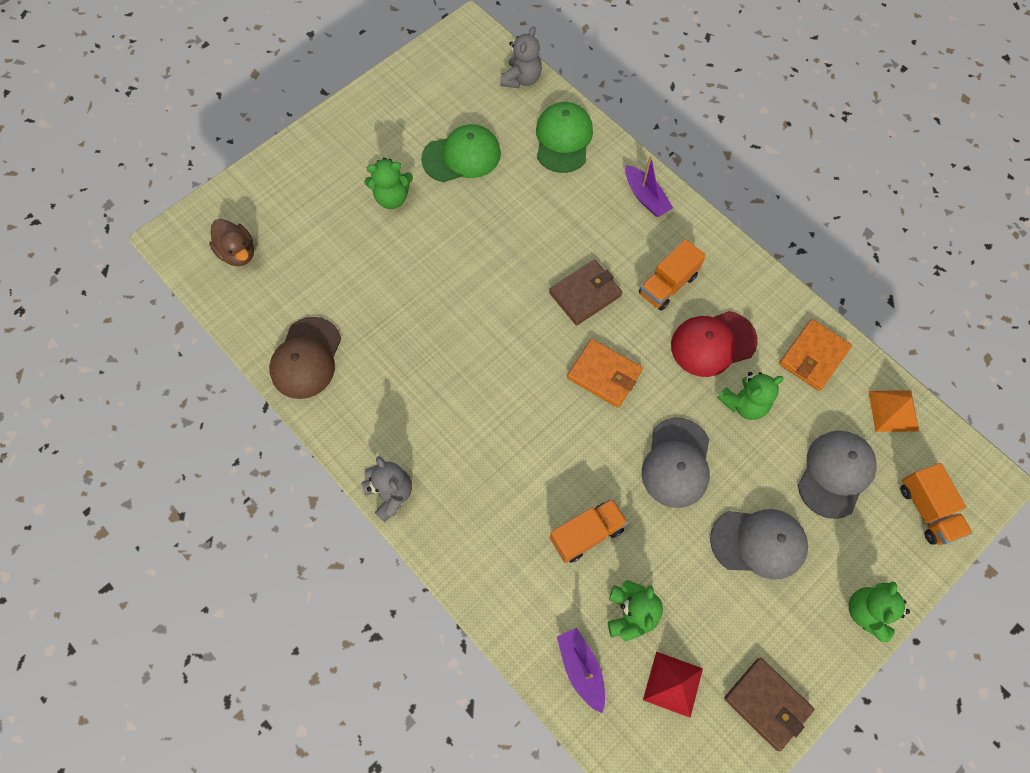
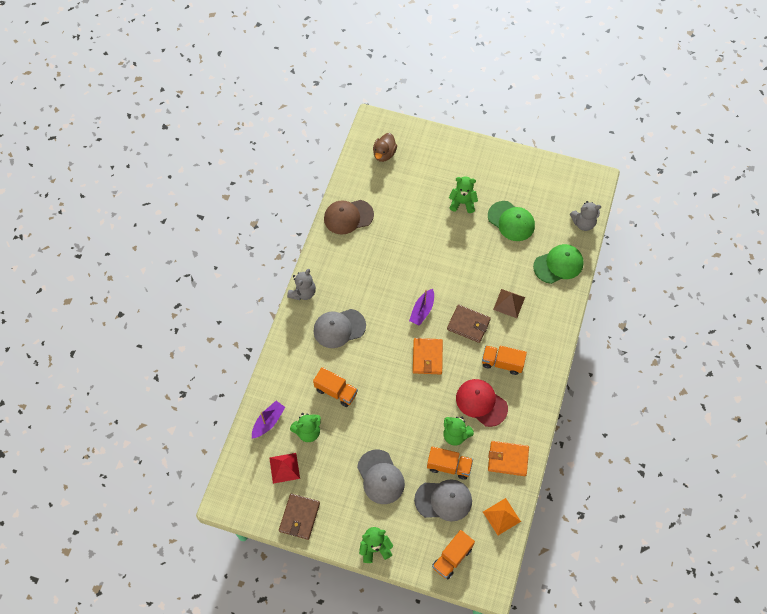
camera: 60 degrees right, 5 degrees down
(392, 197) = (462, 203): green teddy bear -> green teddy bear turned 135 degrees clockwise
(583, 227) = (509, 303): none -> brown pyramid
(645, 197) = (550, 325): purple boat -> purple boat (422, 310)
(676, 463) = (400, 416): grey cap -> grey cap (339, 328)
(787, 438) = (449, 466): none -> orange truck

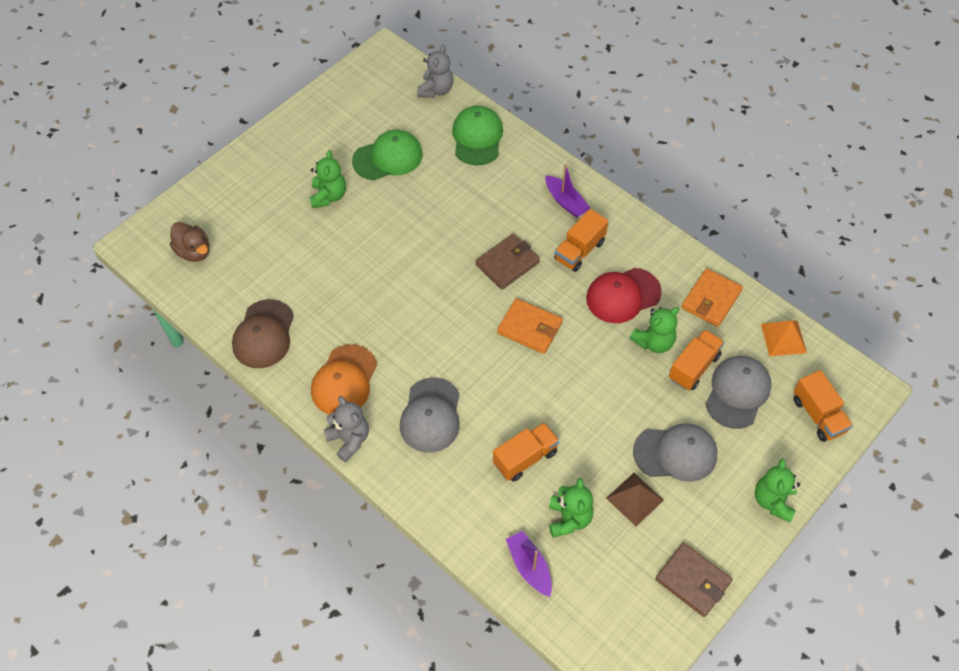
camera: 65 degrees left, 5 degrees down
(284, 468) = (610, 572): red pyramid -> none
(339, 272) = (344, 380): none -> orange cap
(422, 310) = (459, 306): purple boat -> purple boat (566, 202)
(462, 203) = (328, 196): green teddy bear -> green teddy bear turned 150 degrees clockwise
(509, 303) = (501, 209): brown pyramid -> brown pyramid (634, 499)

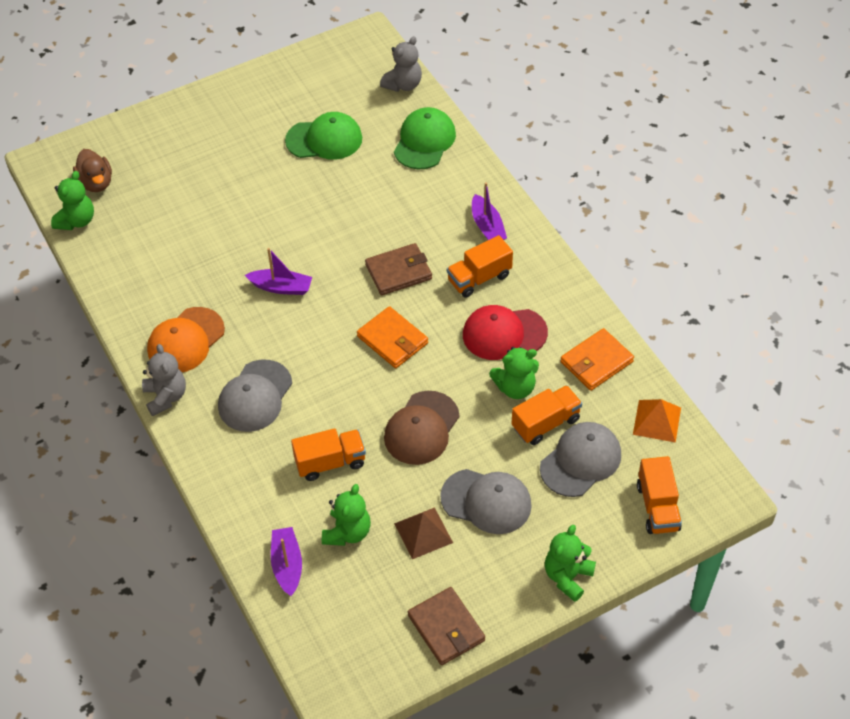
camera: 20 degrees right, 5 degrees down
(263, 334) = (128, 277): brown cap -> brown cap (421, 428)
(328, 196) = (248, 162): green teddy bear -> green teddy bear (76, 221)
(409, 306) = (281, 287): none -> purple boat

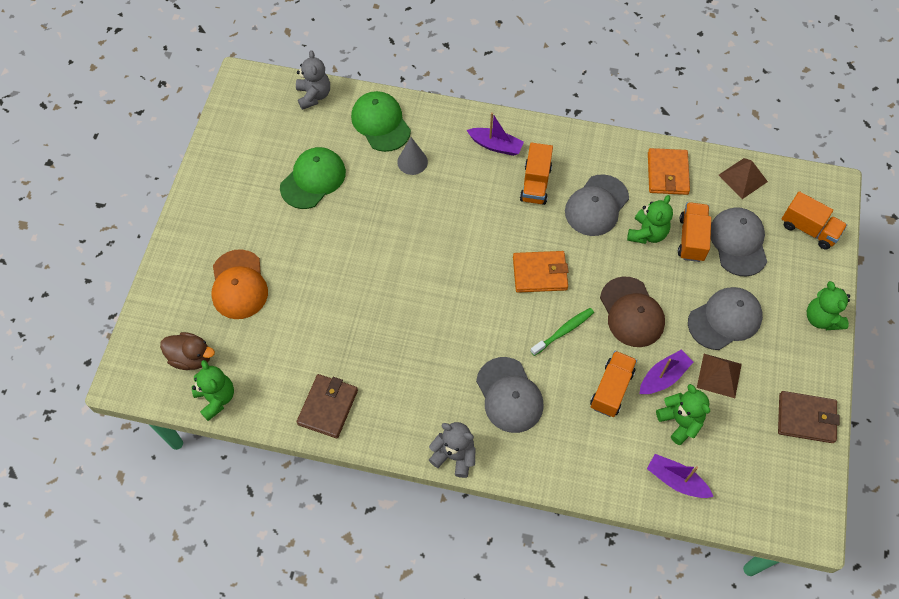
camera: 50 degrees left, 10 degrees up
(185, 340) = (413, 405): orange cap -> orange cap (239, 285)
(281, 287) = (425, 307): purple boat -> purple boat (663, 377)
(353, 393) = (563, 331): none -> green toothbrush
(398, 272) = (483, 225): brown wallet -> brown wallet (328, 407)
(409, 186) = (412, 162): none -> grey cone
(504, 334) = (596, 205): red cap -> grey cap
(657, 421) = (743, 178): orange pyramid -> brown pyramid

